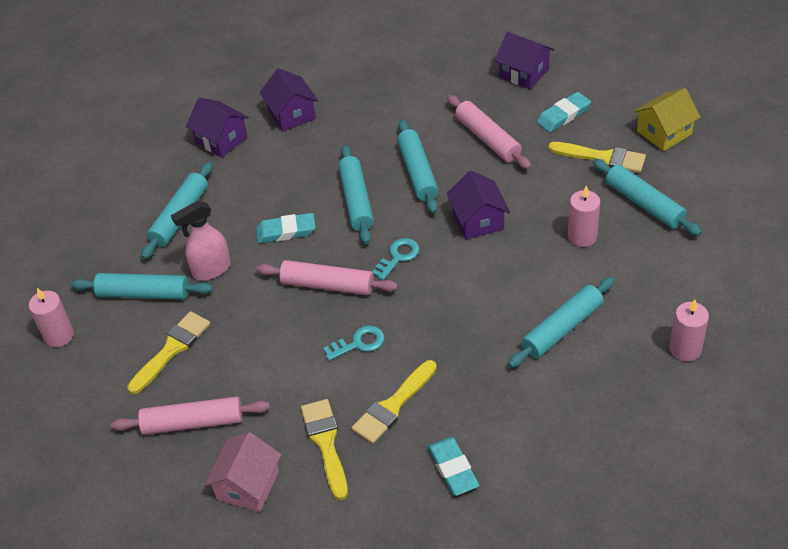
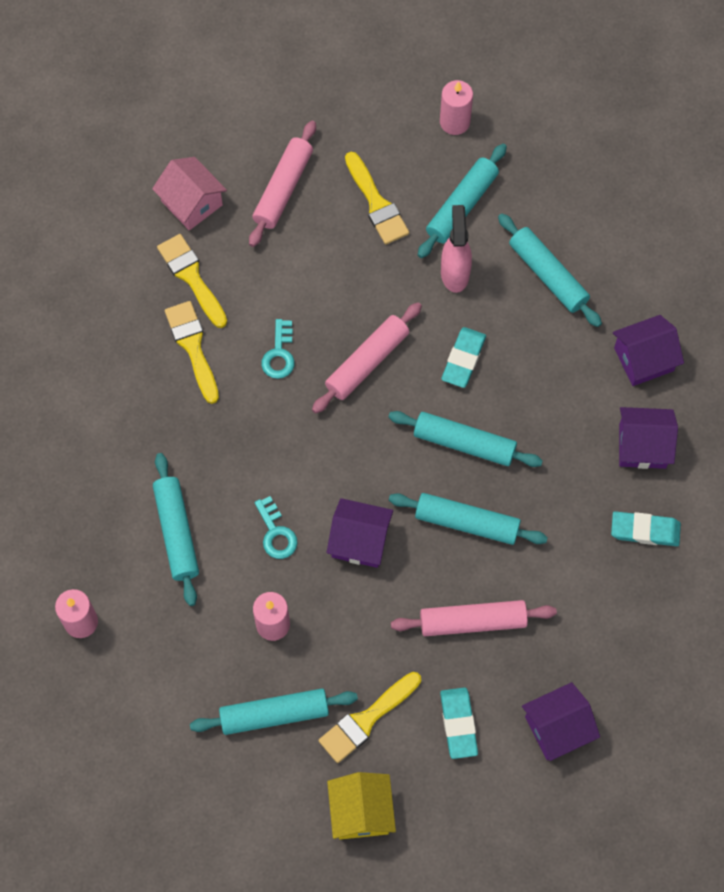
camera: 115 degrees right, 20 degrees up
(325, 443) = (191, 277): yellow brush -> yellow brush turned 135 degrees counterclockwise
(398, 257) = (361, 441): turquoise key -> turquoise key (276, 533)
(453, 469) = (99, 359): turquoise eraser -> turquoise eraser (645, 530)

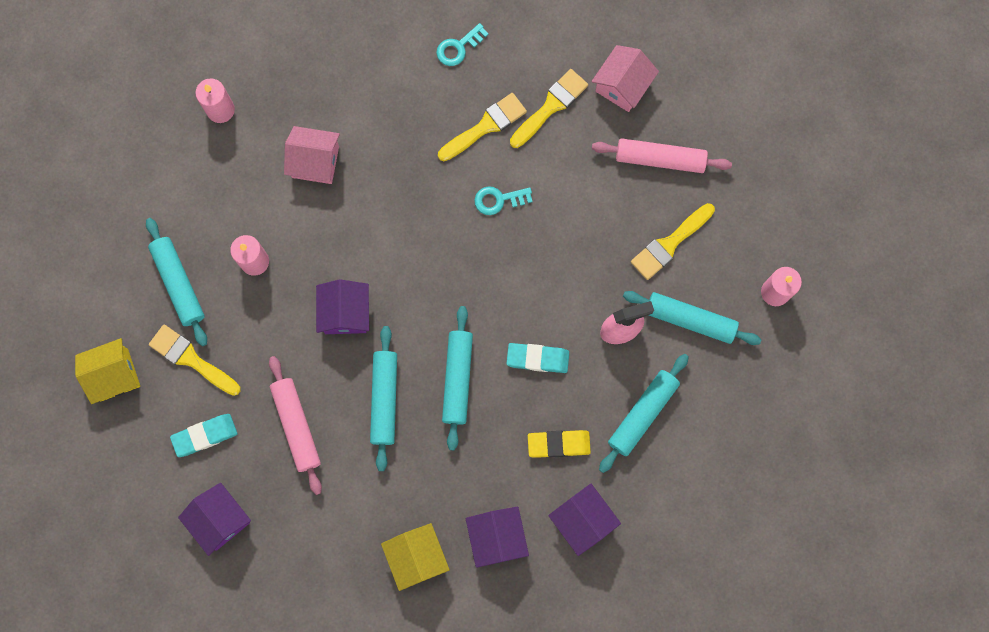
camera: 75 degrees right, 10 degrees up
(176, 532) = (315, 162): turquoise rolling pin -> pink house
(276, 533) = (335, 242): turquoise key -> turquoise key (458, 47)
(367, 362) = (511, 276): pink rolling pin -> none
(559, 362) = (558, 444): none -> yellow eraser
(645, 530) = (416, 557): turquoise eraser -> yellow house

